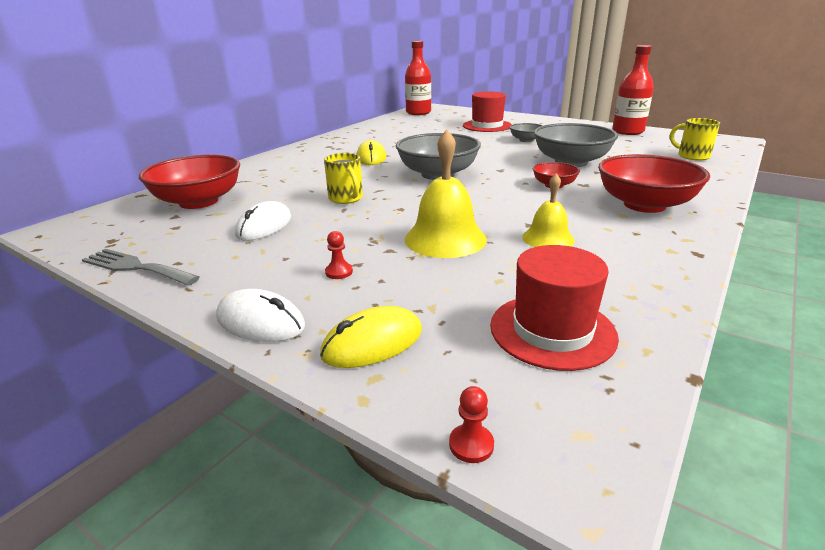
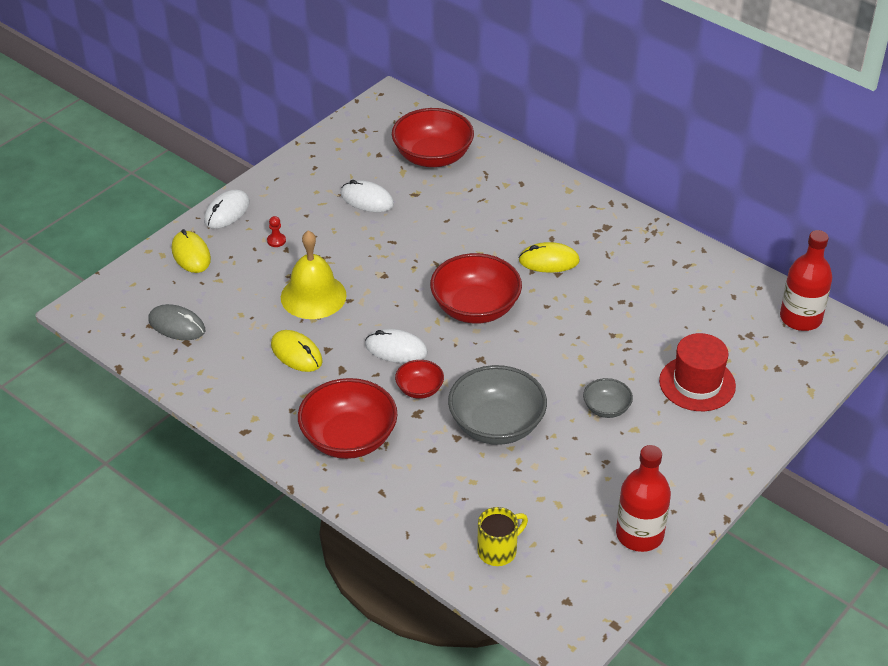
camera: 95 degrees right, 15 degrees up
(136, 267) = (313, 151): grey fork -> none
(346, 199) = (417, 242): yellow mug -> none
(438, 174) = (475, 308): grey bowl -> red bowl
(471, 445) = (108, 281): red pawn -> none
(508, 196) = (396, 349): none -> white mouse
(548, 238) = (296, 353): yellow bell -> yellow mouse
(552, 330) = (177, 325): red hat -> grey mouse

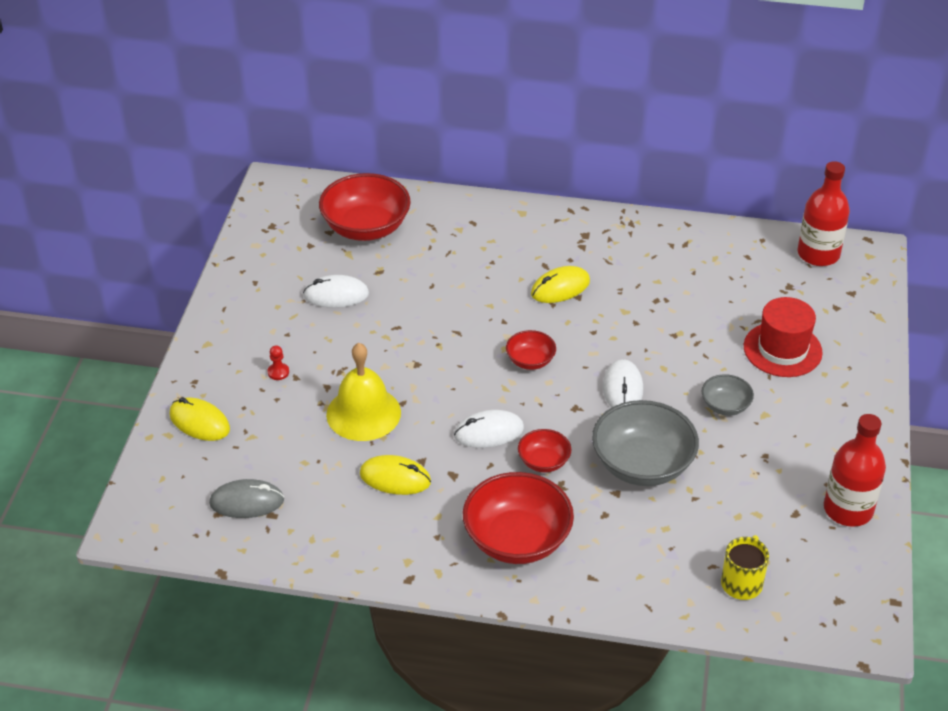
camera: 30 degrees left, 0 degrees up
(227, 212) = (200, 363): white mouse -> white mouse (622, 389)
(475, 308) = (530, 361): red bowl -> red bowl, size x0.51

